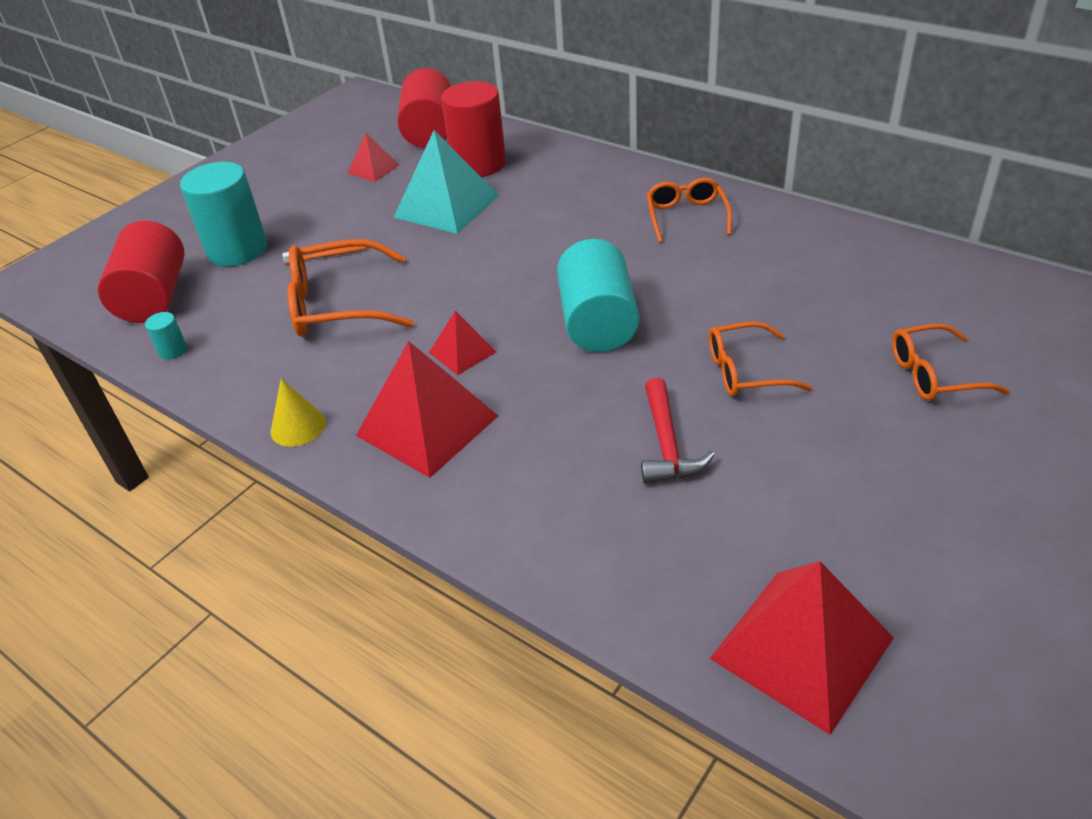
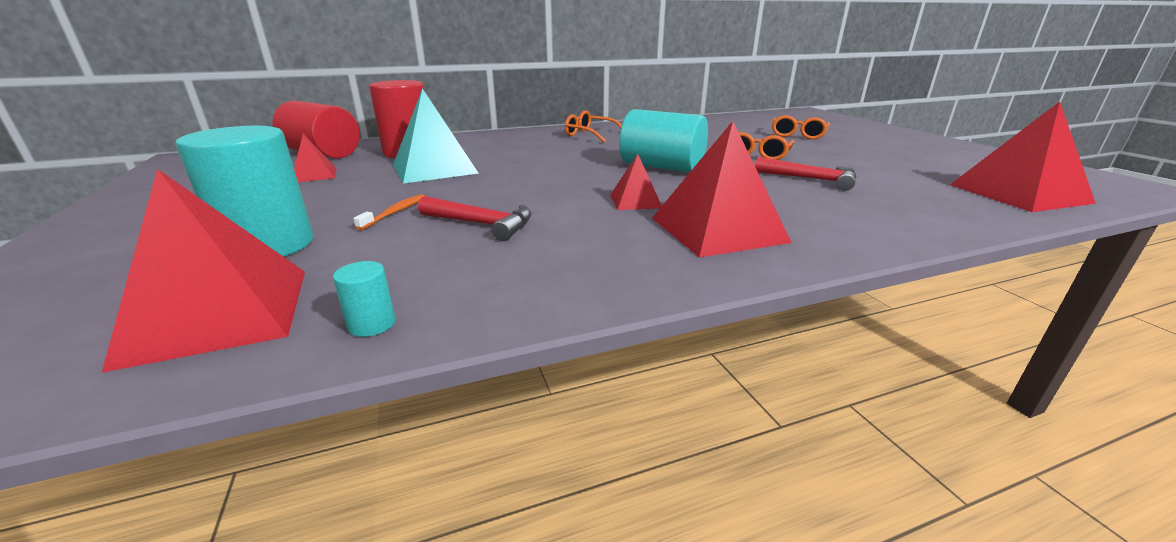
camera: 60 degrees left, 15 degrees down
(154, 297) = (219, 313): red cylinder -> red pyramid
(298, 426) = (651, 279): yellow cone -> none
(338, 305) = (482, 224): orange glasses -> red hammer

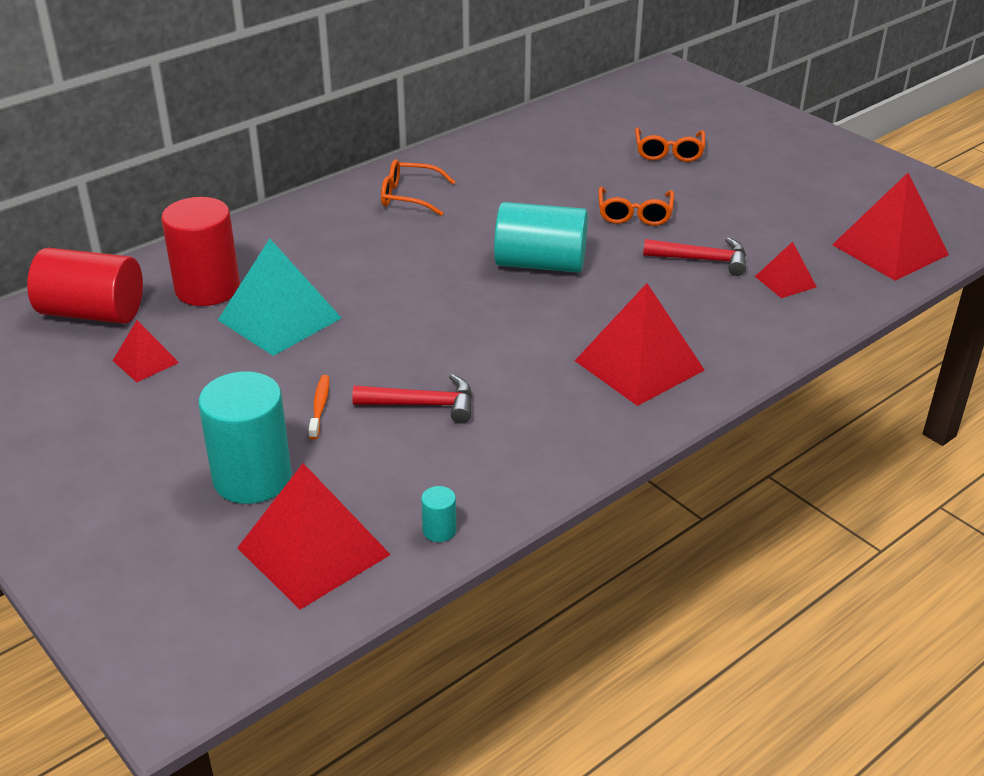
camera: 20 degrees left, 10 degrees up
(635, 201) = (545, 336): red pyramid -> red pyramid (785, 281)

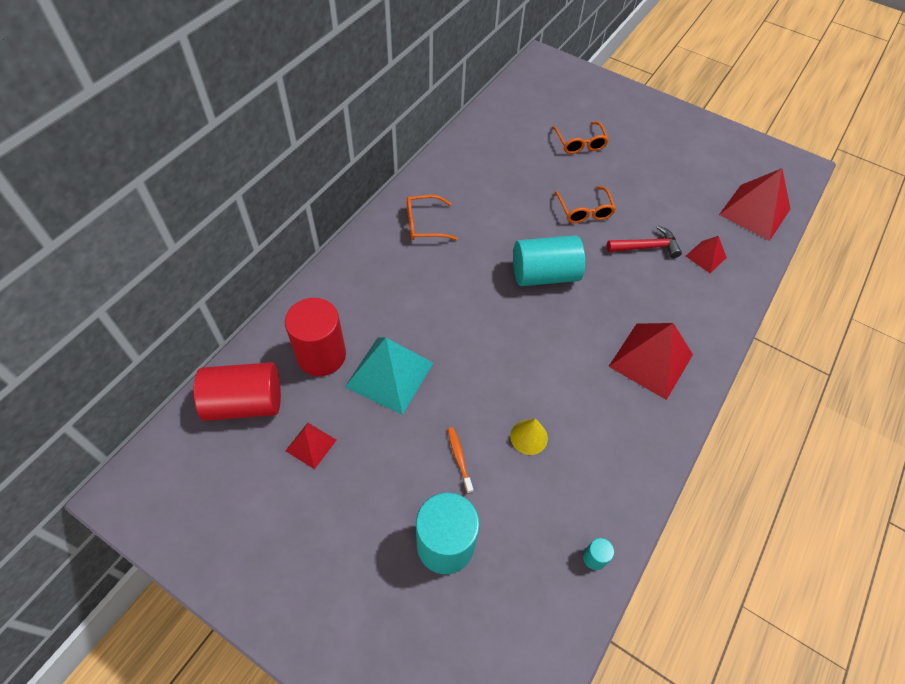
camera: 20 degrees left, 20 degrees up
(313, 551) = (520, 605): red pyramid -> none
(423, 405) = (529, 437): red hammer -> yellow cone

